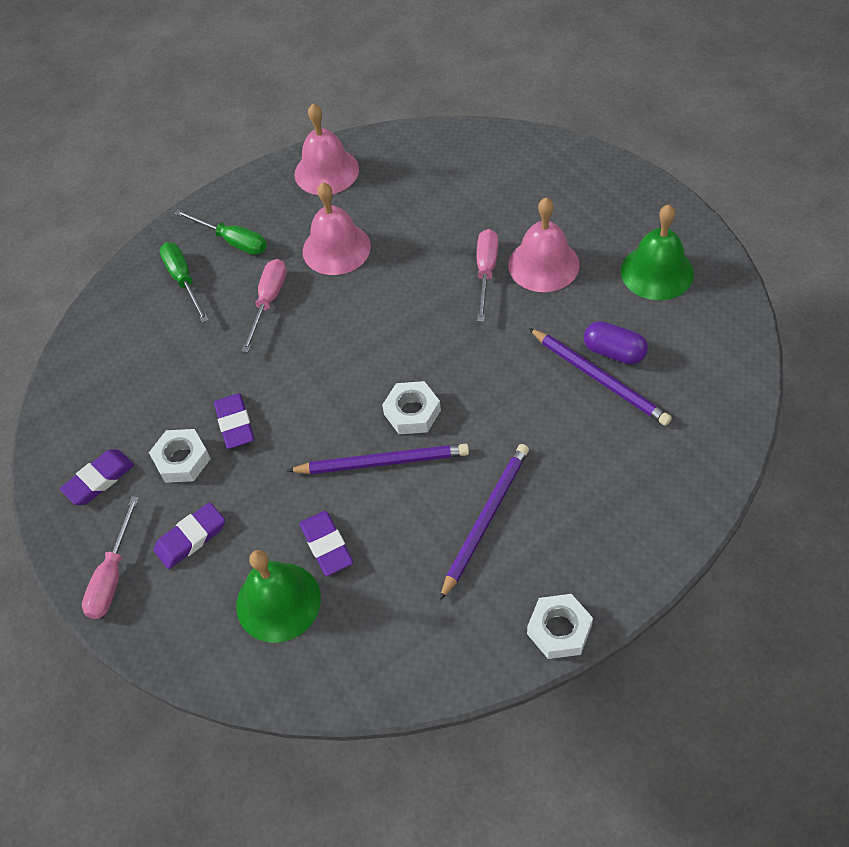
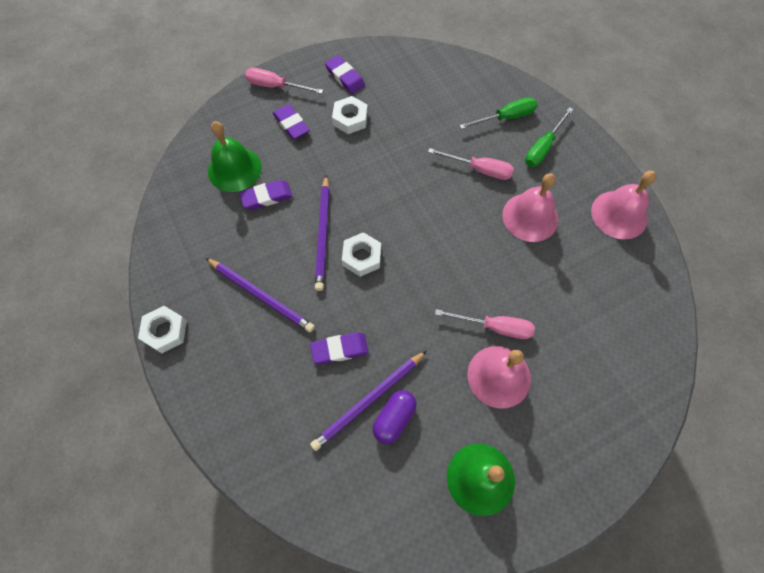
camera: 90 degrees right, 10 degrees up
(235, 423) = (373, 148): purple eraser -> purple eraser (339, 349)

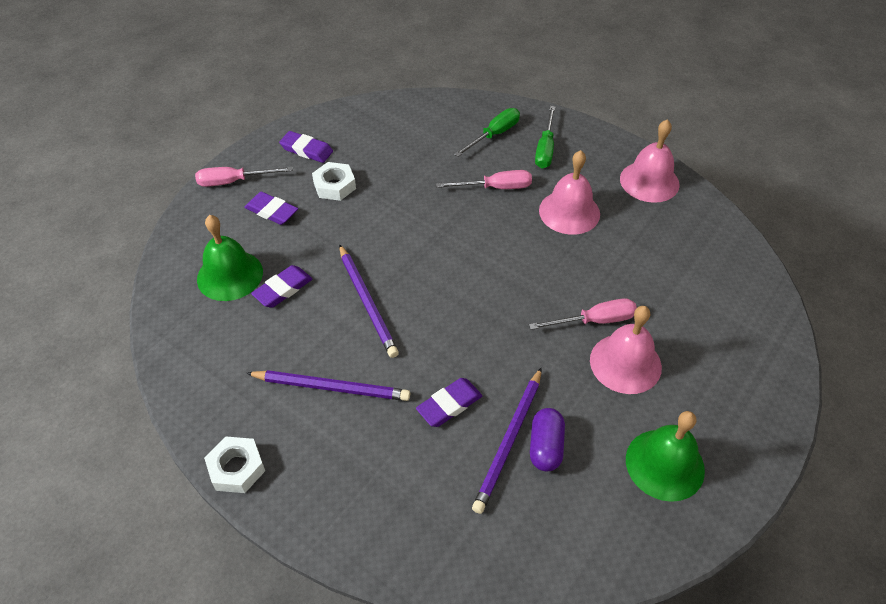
camera: 25 degrees left, 15 degrees down
(362, 257) = (422, 308): white nut -> none

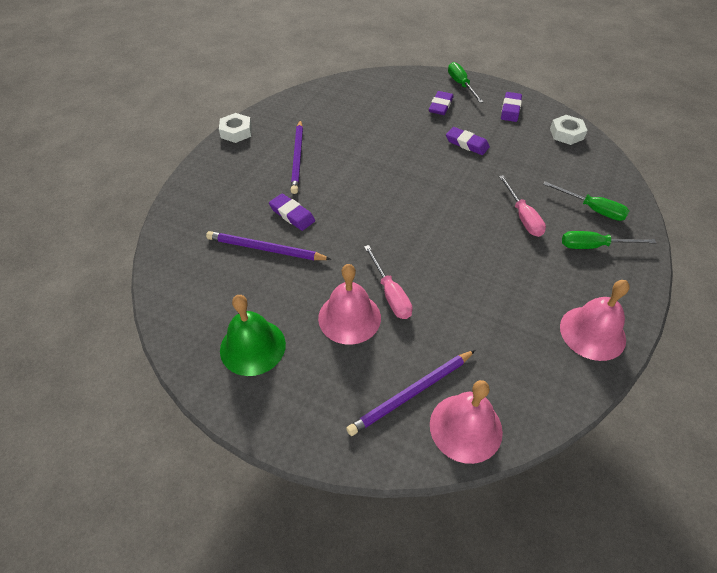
camera: 80 degrees right, 0 degrees up
(230, 275) = (377, 100): green bell -> none
(234, 181) = (461, 85): pink screwdriver -> green screwdriver
(283, 289) = (372, 124): purple eraser -> purple eraser (467, 144)
(334, 186) = (479, 129): white nut -> white nut (566, 134)
(367, 302) = (372, 162): purple pencil -> purple pencil (412, 393)
(545, 447) = (262, 270): purple capsule -> none
(569, 212) = (516, 269): pink bell -> pink bell (465, 427)

